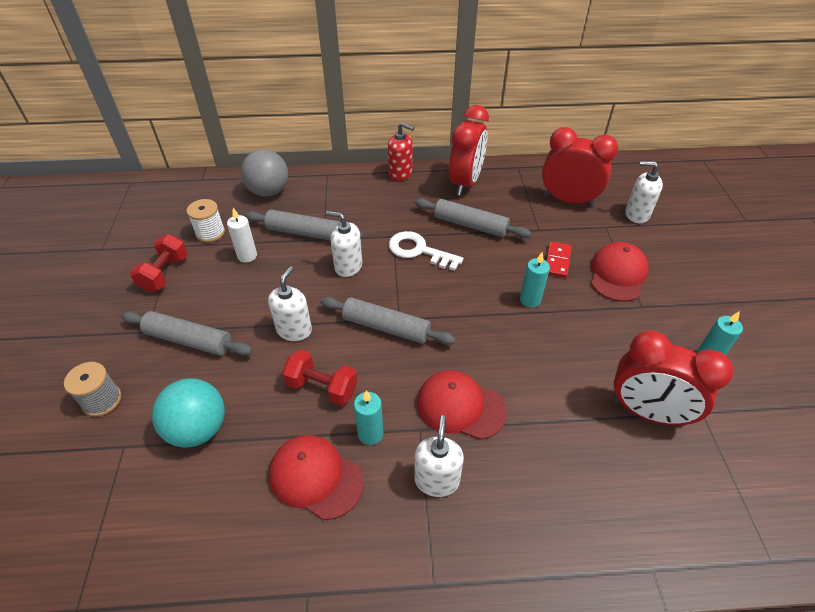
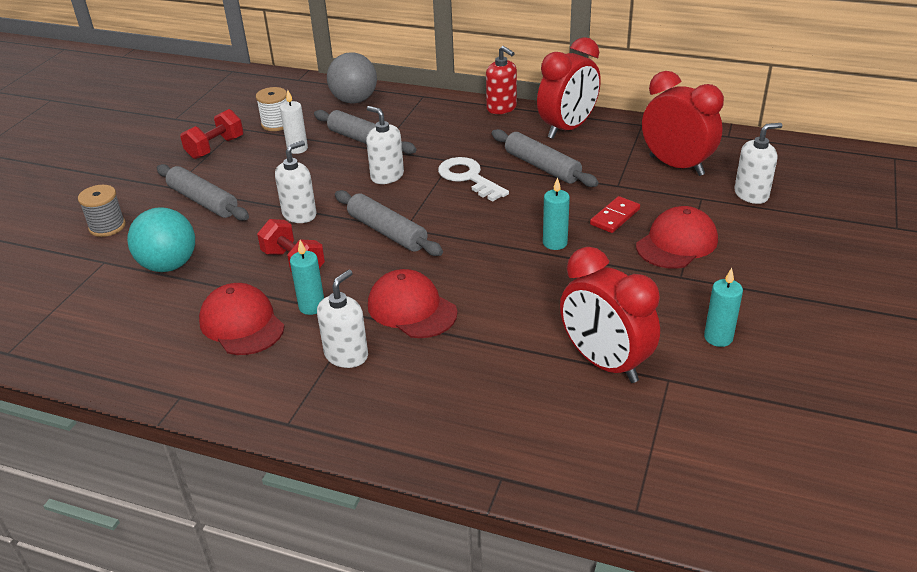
camera: 25 degrees right, 10 degrees down
(636, 214) = (751, 194): white soap dispenser -> white soap dispenser turned 120 degrees clockwise

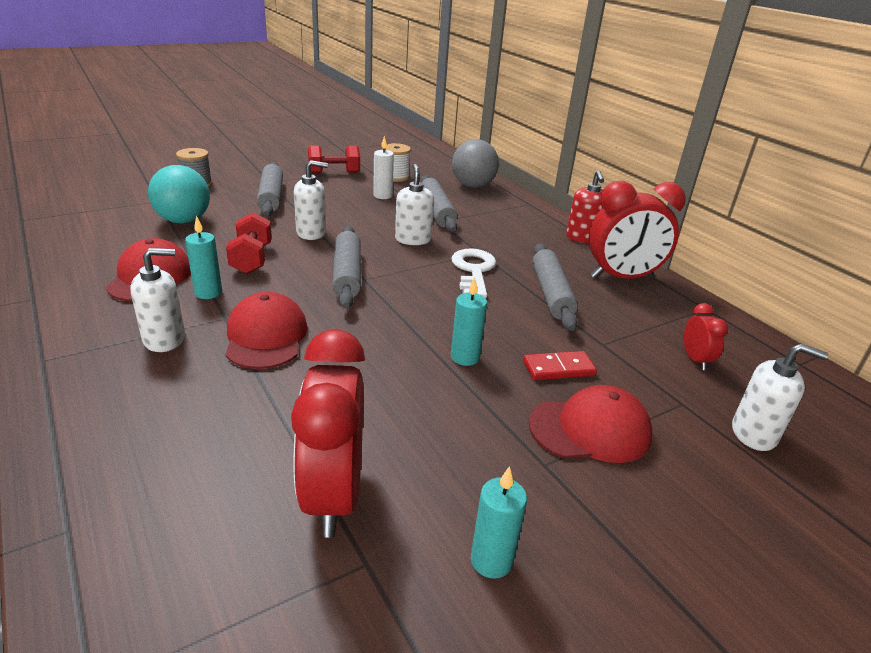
camera: 35 degrees right, 5 degrees down
(676, 166) = (695, 360): red clock -> red clock, size x0.47

